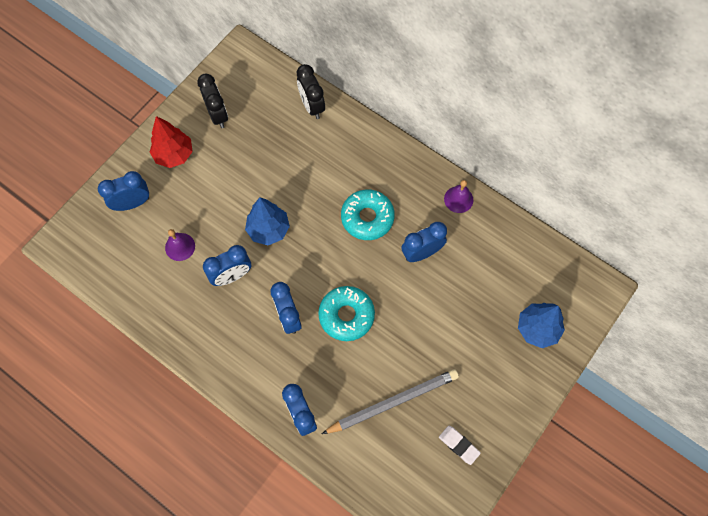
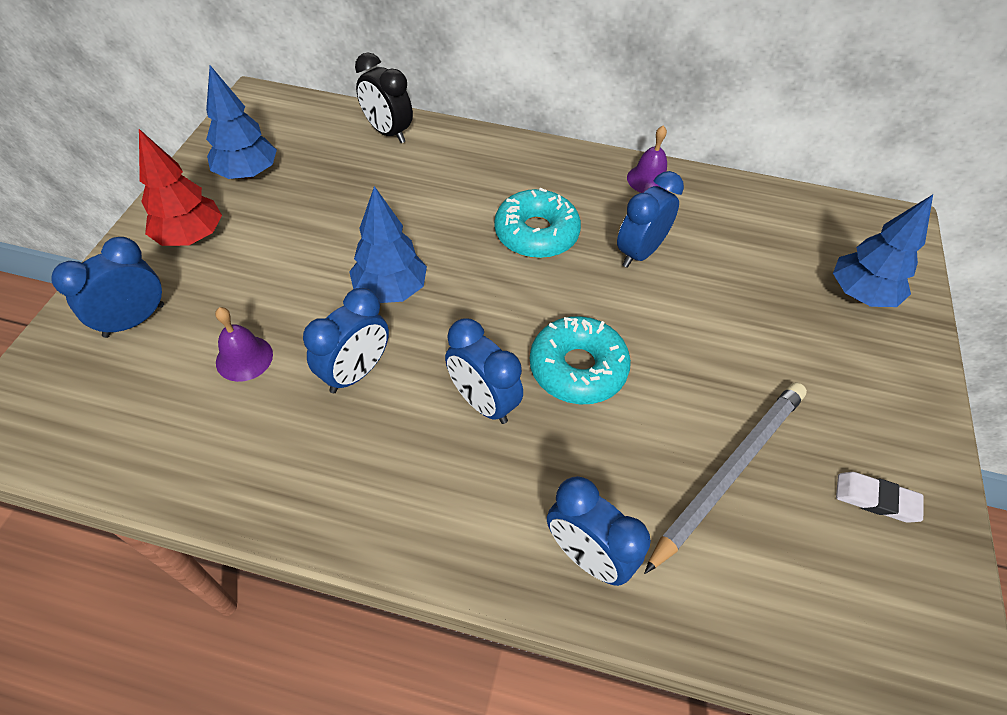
camera: 25 degrees left, 15 degrees down
(217, 115) = (248, 174): black clock -> blue tree

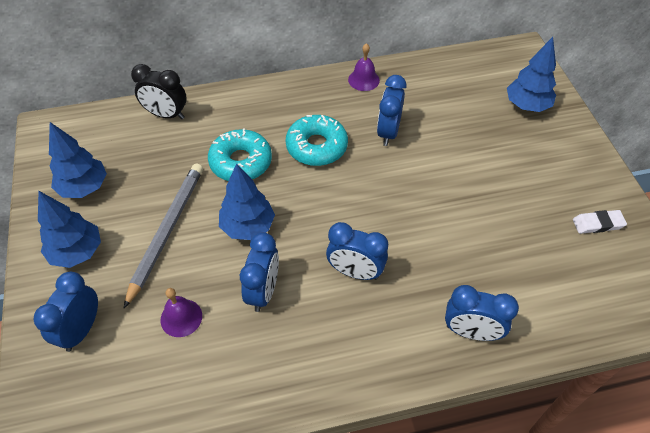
camera: 25 degrees left, 0 degrees up
(191, 237) = (77, 252): red tree -> blue tree
(577, 368) = (397, 224): turquoise donut -> turquoise donut (241, 162)
(728, 471) = (516, 245): grey pencil -> grey pencil (166, 231)

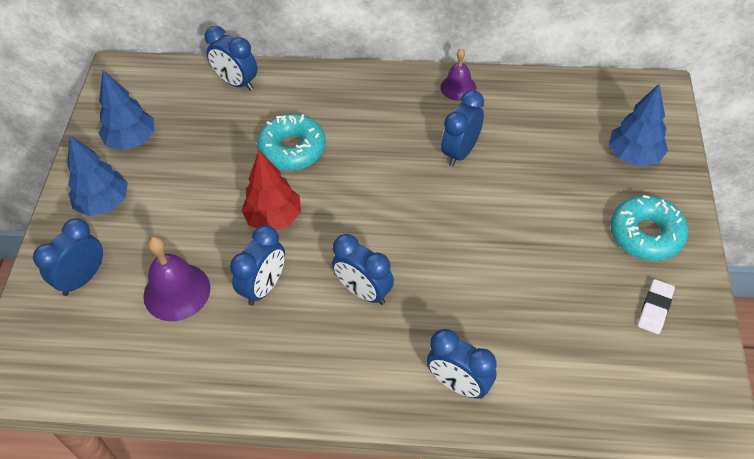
camera: 20 degrees right, 0 degrees up
(166, 115) = (236, 82): black clock -> blue clock
(166, 231) = (193, 203): grey pencil -> none
(181, 317) = (177, 291): purple bell -> purple bell, size x1.57
(248, 227) = (274, 218): blue tree -> red tree
(316, 147) = (377, 150): turquoise donut -> turquoise donut (646, 234)
(598, 224) = (655, 308): white eraser -> white eraser turned 75 degrees counterclockwise

